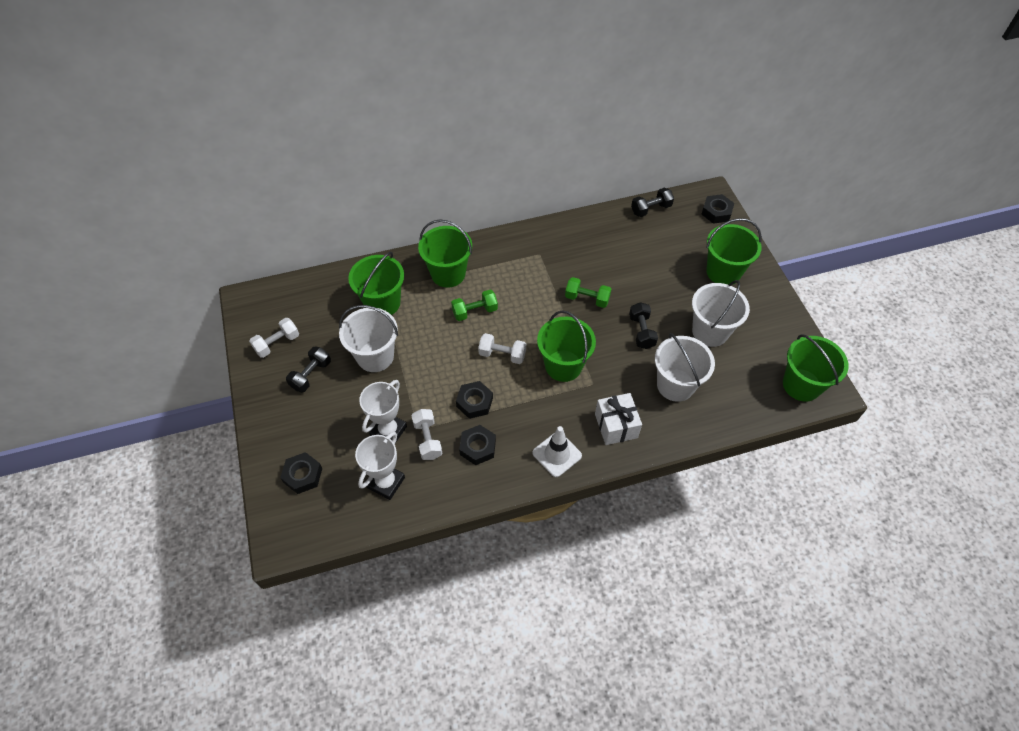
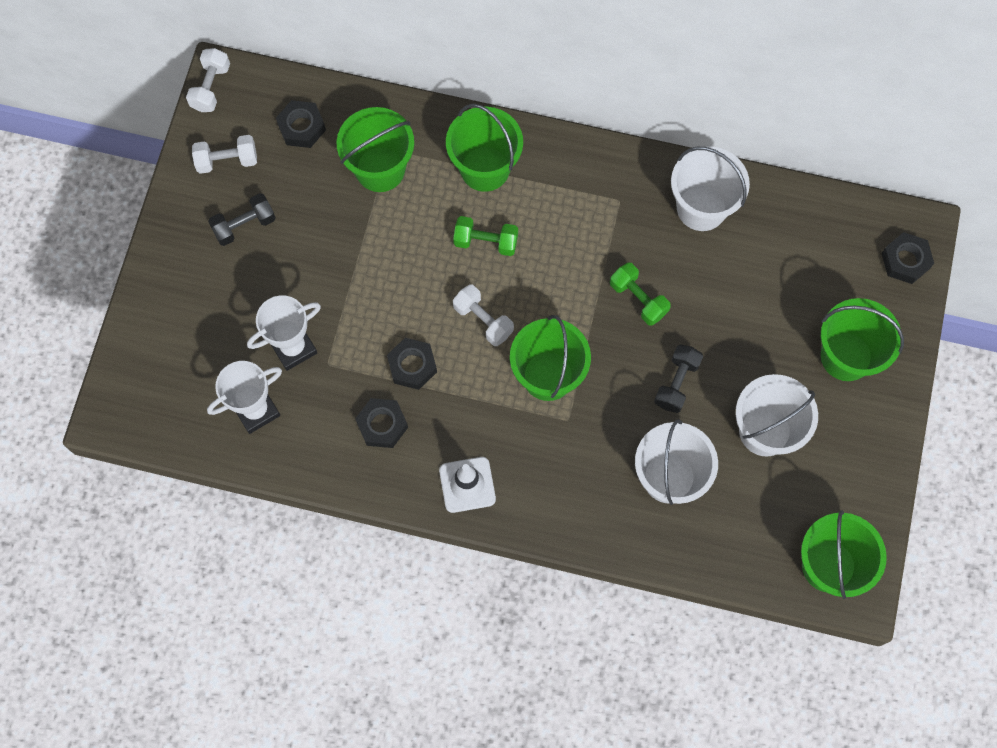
camera: 30 degrees right, 15 degrees up
(303, 475) = (171, 350): black nut -> black nut (301, 127)
(375, 356) = (331, 240): white bucket -> white bucket (701, 208)
(427, 439) = (331, 383): white dumbbell -> white dumbbell (211, 87)
(616, 425) = (560, 488): white gift -> none
(651, 209) = (816, 208): black dumbbell -> none

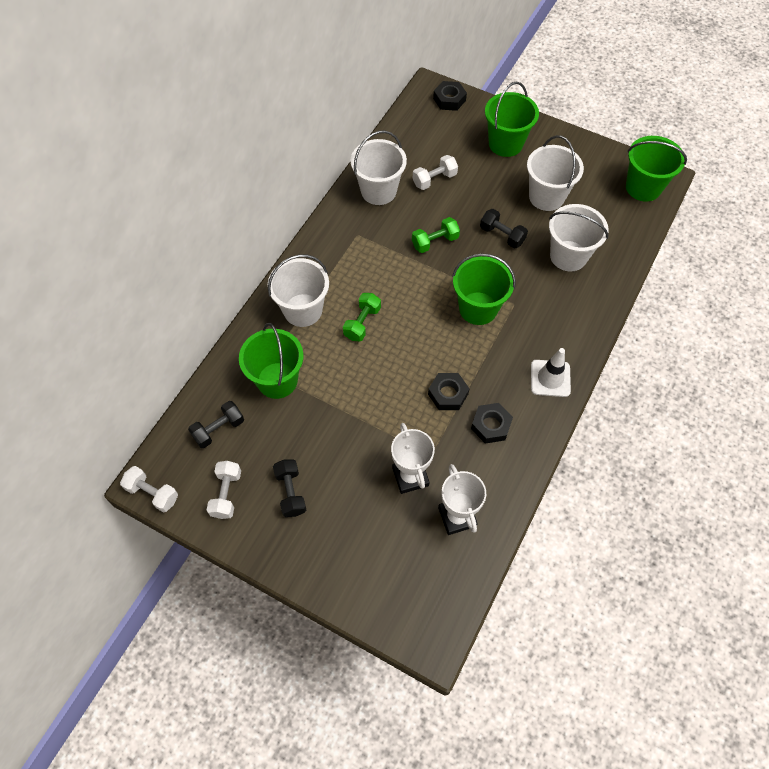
camera: 75 degrees left, 10 degrees down
(301, 127) = (218, 429): black nut -> black dumbbell
(483, 320) = (424, 339): white dumbbell -> white dumbbell (434, 179)
(485, 168) = (303, 310): green bucket -> white bucket

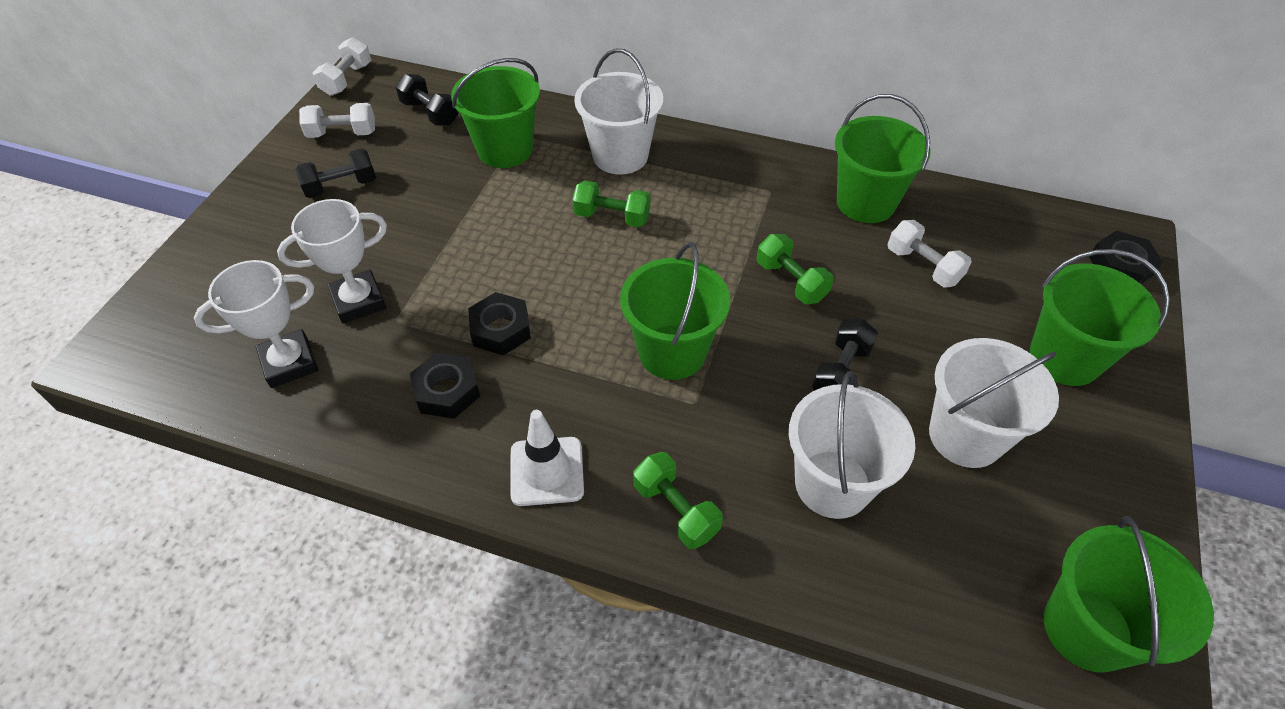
camera: 80 degrees right, 10 degrees down
(378, 191) = (865, 202): white bucket -> green bucket
(577, 323) = (676, 510): none -> green dumbbell

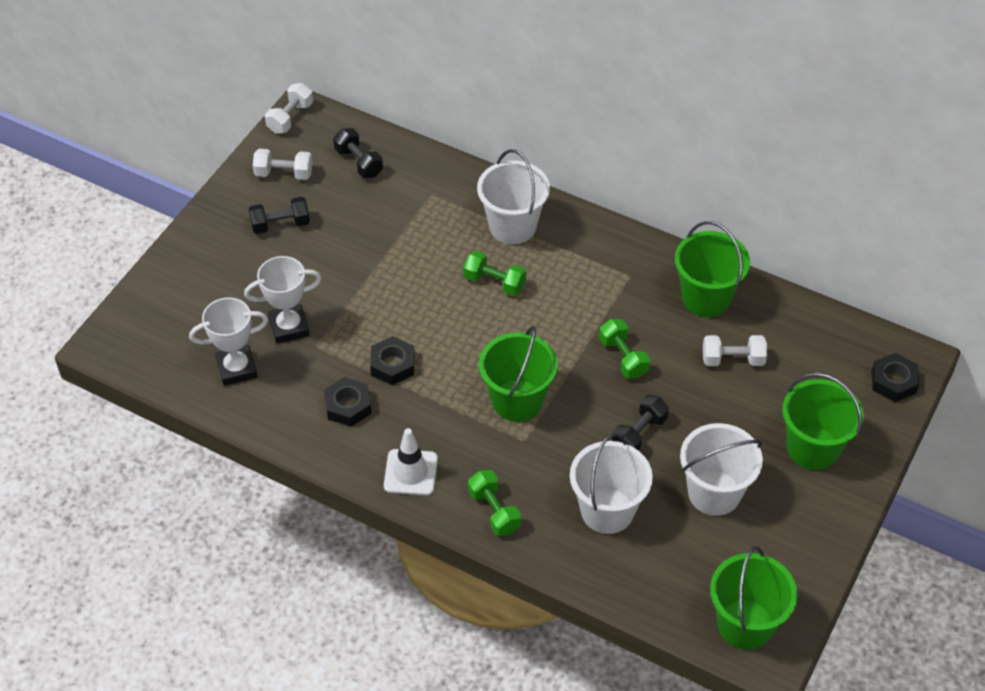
camera: 10 degrees right, 0 degrees up
(505, 150) = (417, 207): green bucket -> none
(923, 266) = (732, 359): white dumbbell -> white dumbbell turned 60 degrees counterclockwise

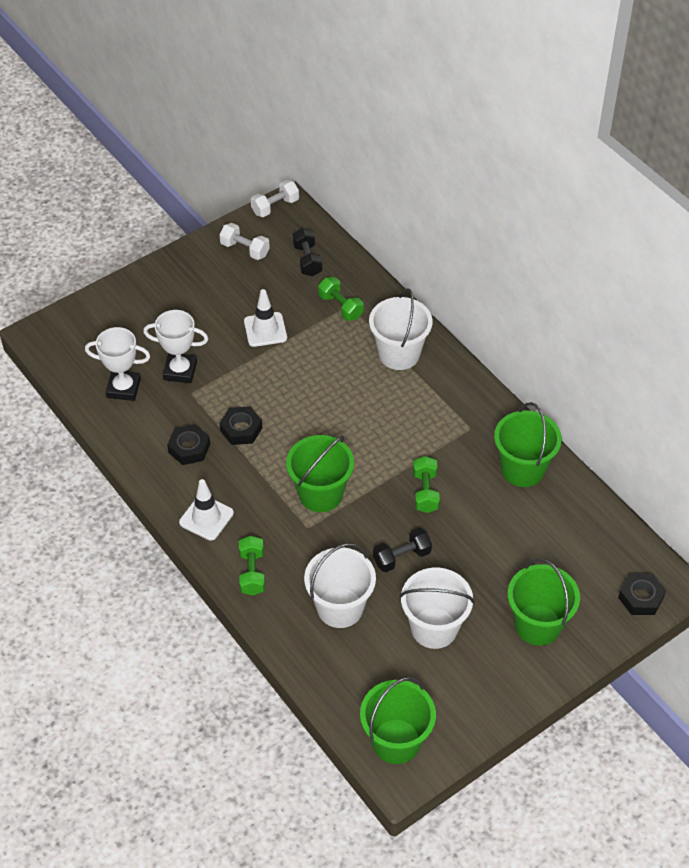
camera: 25 degrees right, 0 degrees up
(280, 224) = (219, 288): black dumbbell -> none
(356, 250) = (265, 330): none -> white traffic cone
(494, 282) = (358, 393): green dumbbell -> green dumbbell (340, 306)
(732, 359) = (514, 527): white dumbbell -> none

